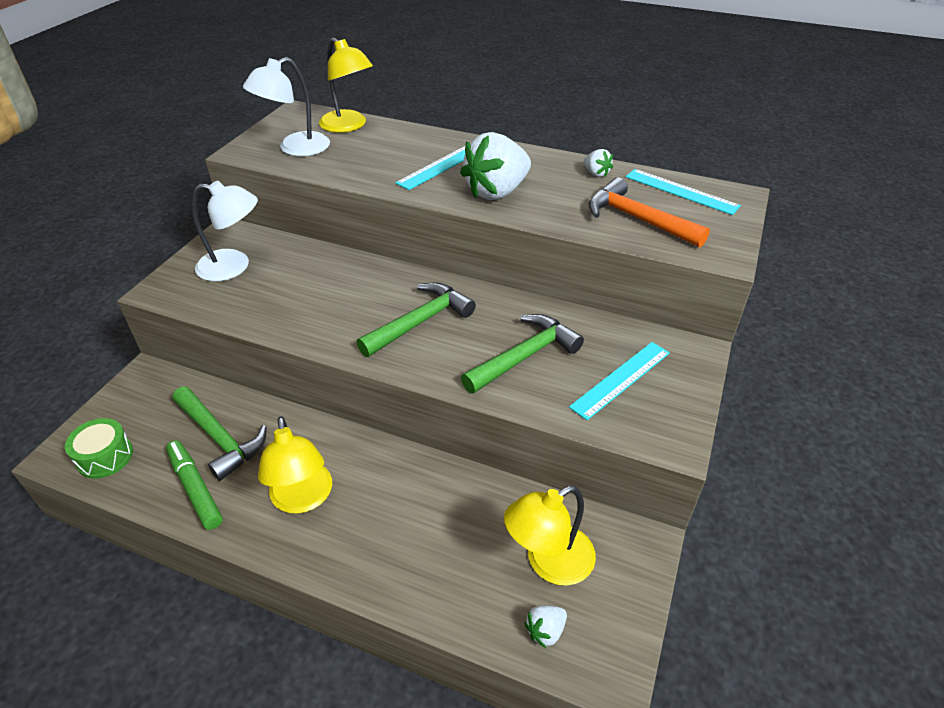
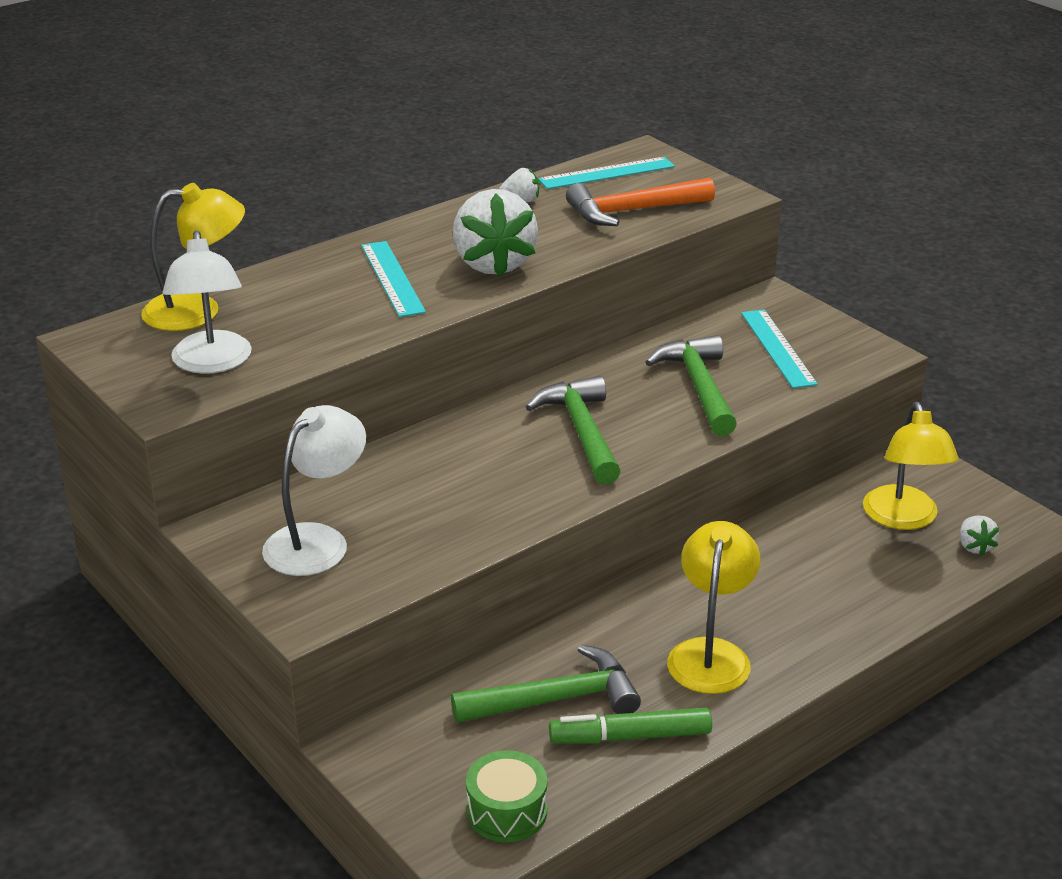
camera: 60 degrees left, 10 degrees down
(303, 499) = (711, 654): yellow lamp -> yellow lamp turned 90 degrees counterclockwise

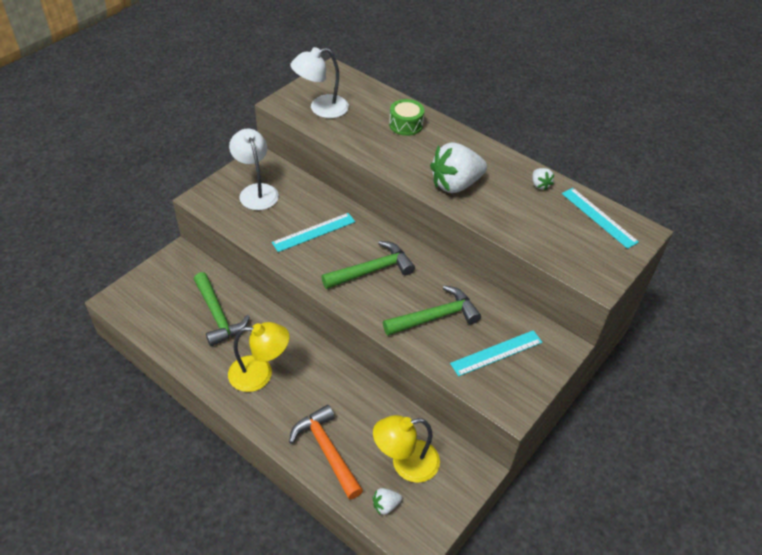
camera: 75 degrees right, 15 degrees up
(198, 311) = (367, 95): yellow lamp -> none
(317, 541) = (256, 191): white lamp -> white lamp turned 135 degrees counterclockwise
(392, 278) = (424, 150): turquoise ruler -> turquoise ruler (314, 232)
(506, 811) = (143, 309): green drum -> green drum (406, 125)
(630, 736) = (194, 347): green marker -> none
(632, 211) = (551, 235): orange hammer -> orange hammer (327, 450)

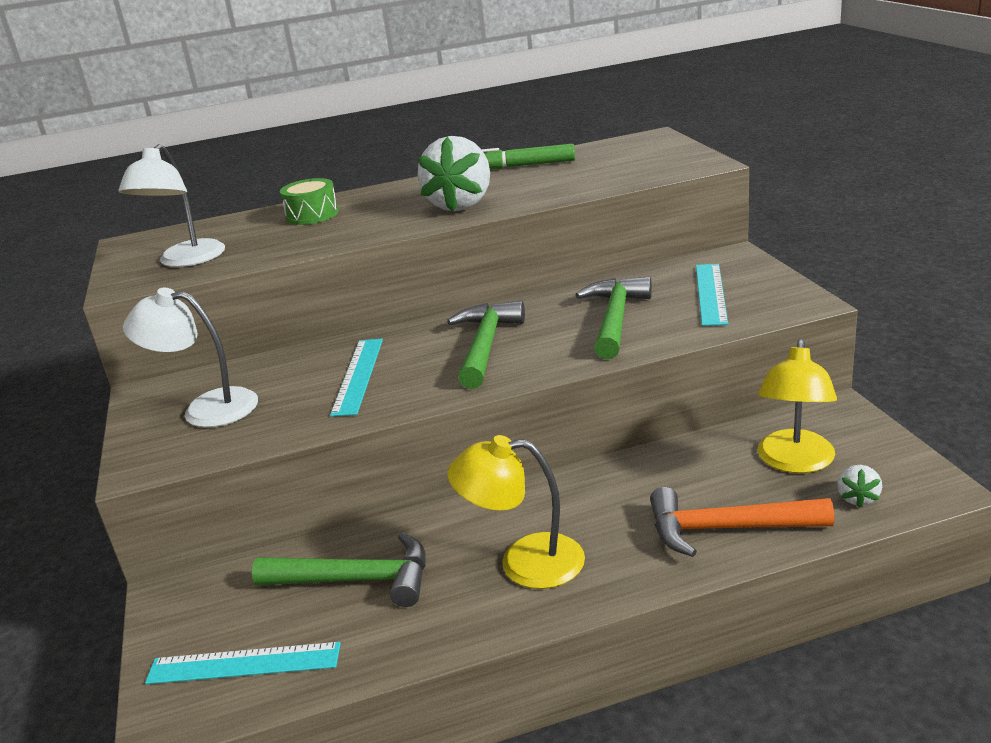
camera: 50 degrees left, 20 degrees down
(260, 374) = (524, 562): yellow lamp -> yellow lamp turned 120 degrees counterclockwise
(540, 185) = (523, 166): white strawberry -> green marker
(598, 217) = (609, 149): turquoise ruler -> turquoise ruler (243, 664)

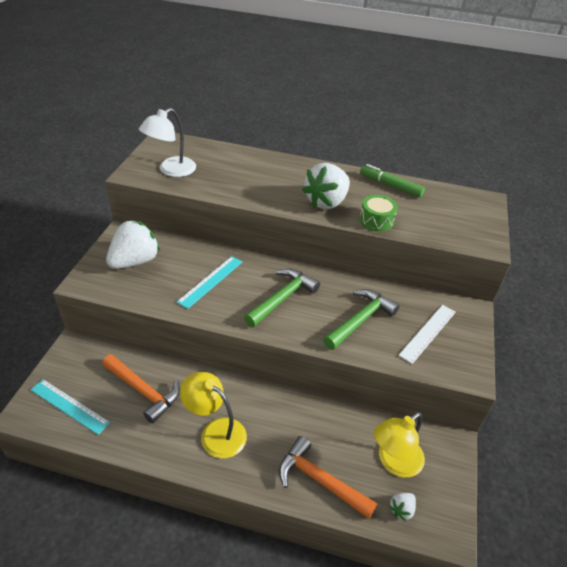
camera: 25 degrees right, 15 degrees up
(206, 408) = (135, 261): white lamp -> white strawberry
(312, 215) = (253, 166): green drum -> green drum (376, 220)
(356, 580) = (143, 391): green hammer -> orange hammer
(710, 293) = (427, 333): turquoise ruler -> white ruler

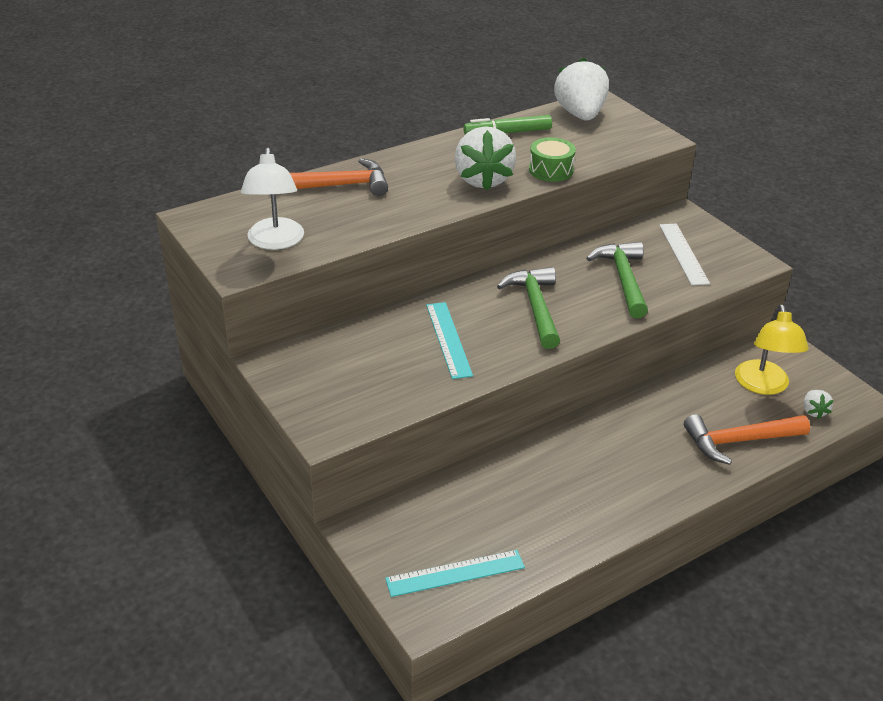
camera: 45 degrees left, 5 degrees down
(135, 261) = (339, 376): white strawberry -> white strawberry (580, 115)
(143, 391) = (499, 503): orange hammer -> orange hammer (339, 186)
(216, 432) = (614, 478): yellow lamp -> none

